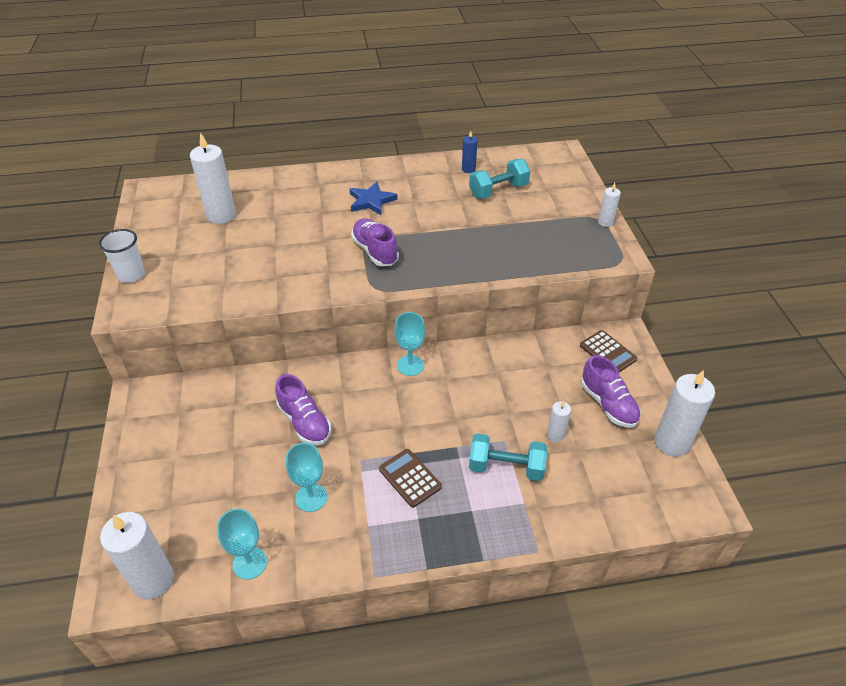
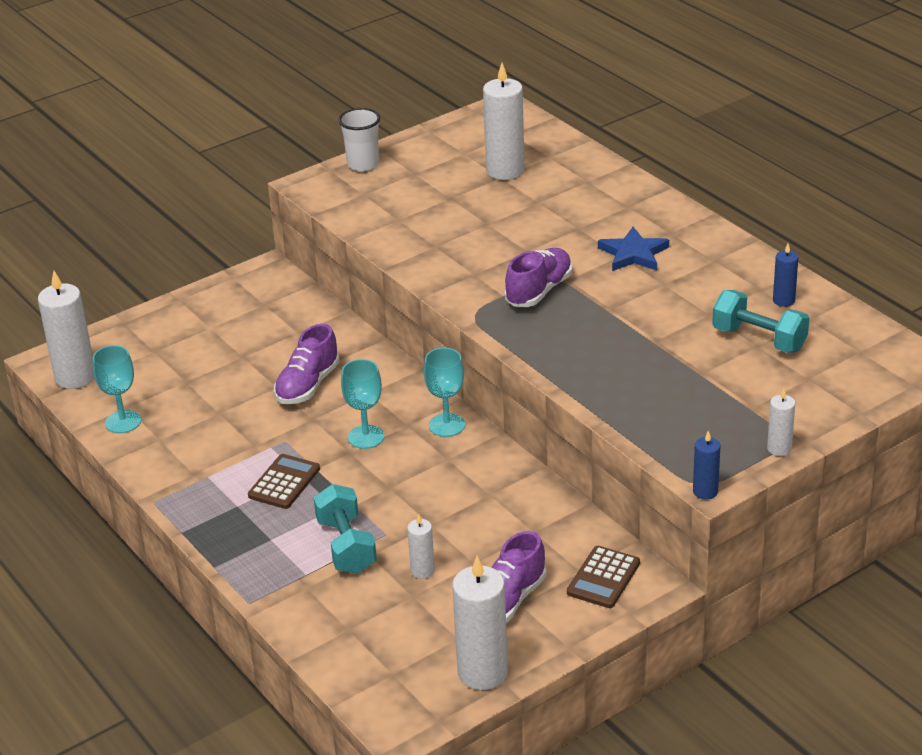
camera: 65 degrees right, 10 degrees down
(311, 497) = (217, 428): turquoise goblet -> turquoise goblet (366, 437)
(630, 263) = (705, 491): none -> blue candle

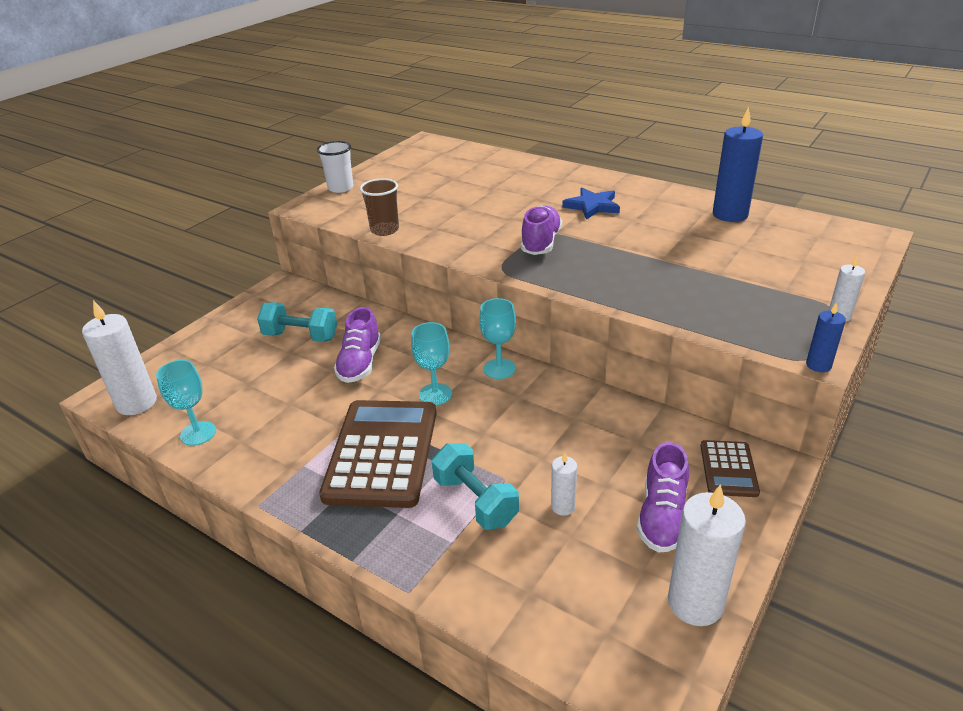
camera: 20 degrees left, 0 degrees up
(284, 482) = (382, 453): brown calculator -> brown calculator, size x2.05
(380, 236) = (384, 230): none -> brown cup
(505, 170) = (454, 174): white candle -> none
(759, 339) = (739, 242): turquoise dumbbell -> turquoise dumbbell (301, 336)
(783, 300) = (730, 214): blue candle -> blue candle, size x1.96

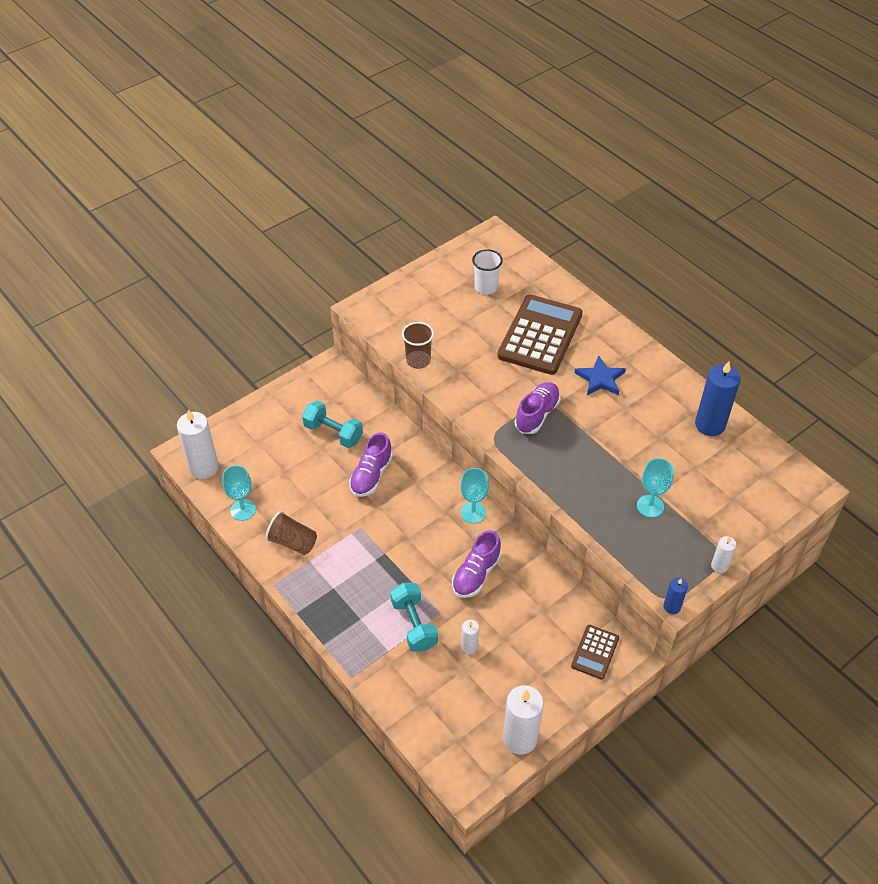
camera: 15 degrees right, 15 degrees up
(275, 451) = (293, 542): none -> brown cup
(340, 188) = (397, 289): white cup -> white cup (486, 287)
(382, 453) = (364, 566): brown calculator -> brown calculator (540, 335)
(435, 394) = (417, 524): turquoise goblet -> turquoise goblet (650, 506)
(662, 516) = (531, 674): purple shoe -> purple shoe (476, 574)

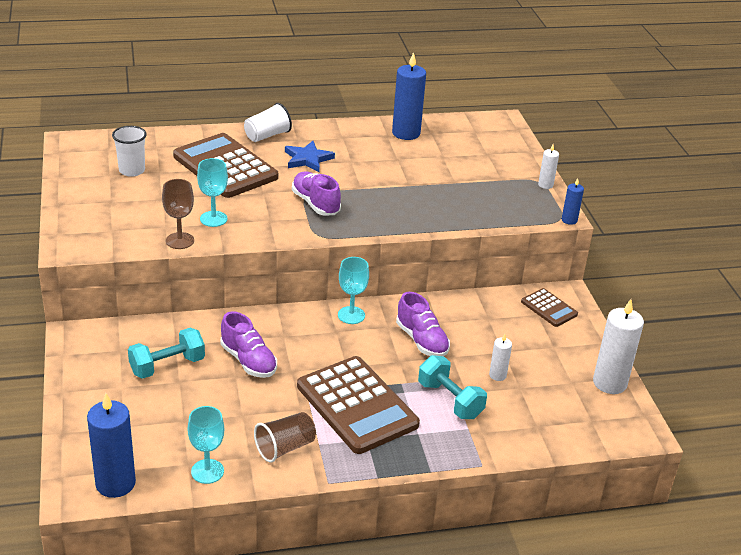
camera: 65 degrees left, 15 degrees down
(204, 468) = (115, 483): white candle -> blue candle
(366, 565) = (357, 405): none -> brown calculator
(414, 624) = (450, 400): turquoise dumbbell -> turquoise dumbbell turned 45 degrees clockwise
(418, 361) = (180, 241): brown cup -> brown goblet
(612, 337) = (267, 135): none -> white cup
(650, 506) = (464, 190): turquoise goblet -> turquoise goblet (213, 219)

